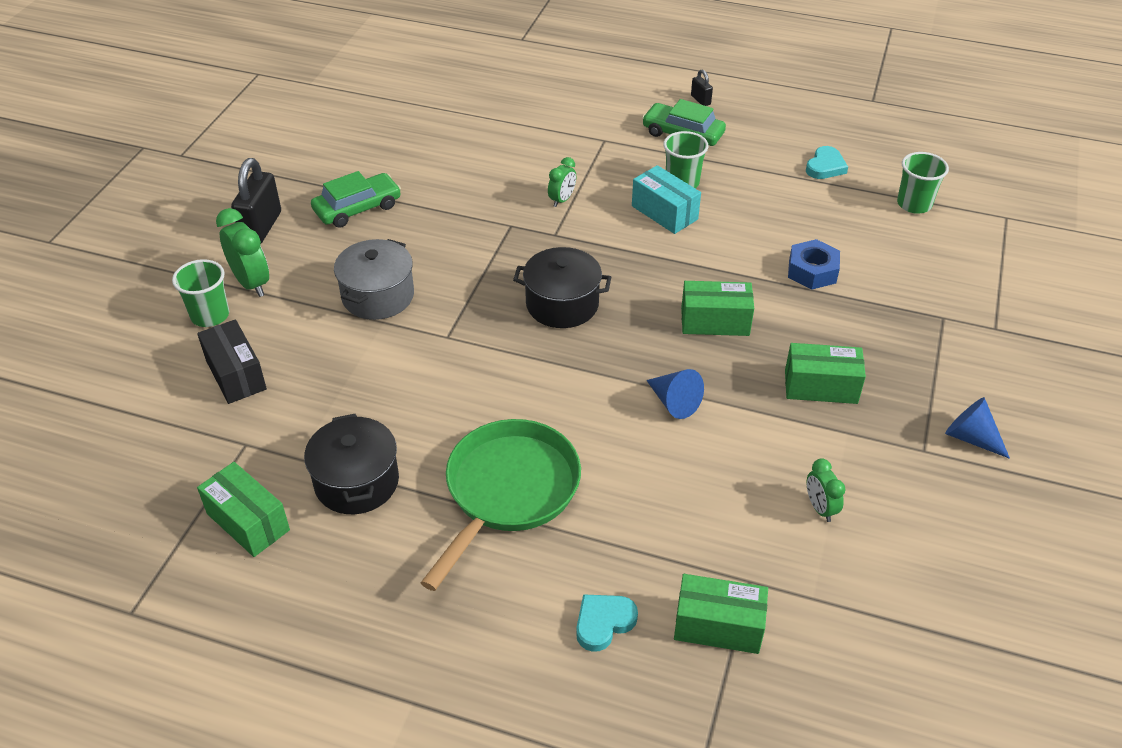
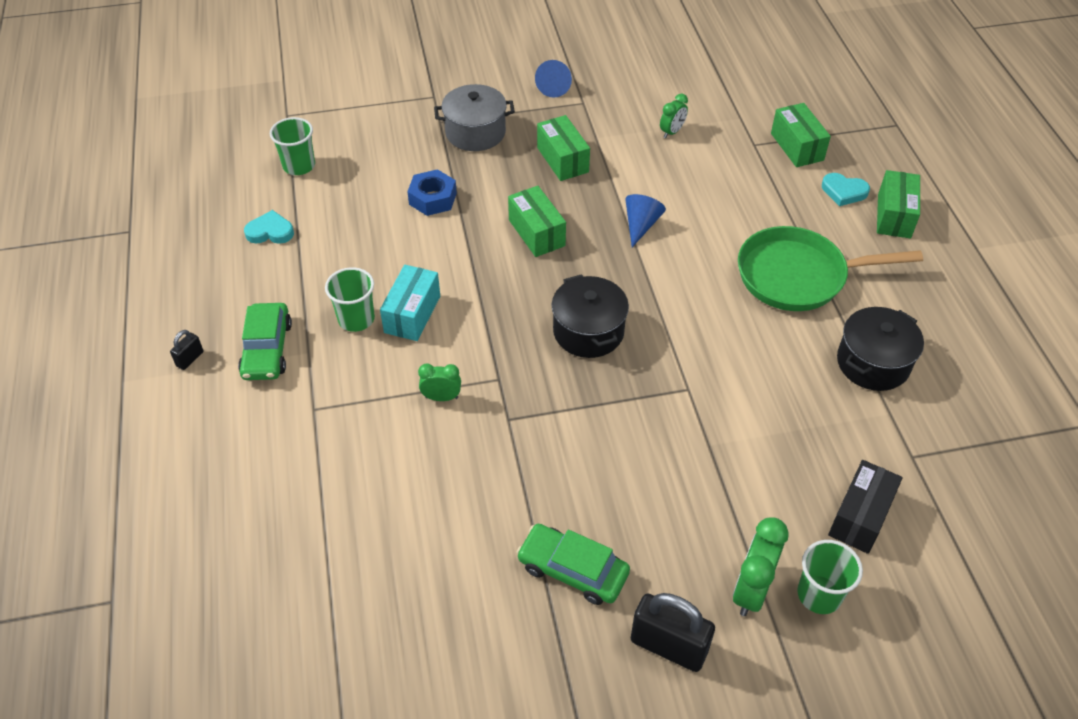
camera: 120 degrees left, 5 degrees up
(248, 522) = (965, 406): green box -> green box (894, 216)
(261, 227) = (668, 646): black padlock -> black padlock turned 45 degrees clockwise
(378, 296) = (682, 469): grey pot -> grey pot (475, 132)

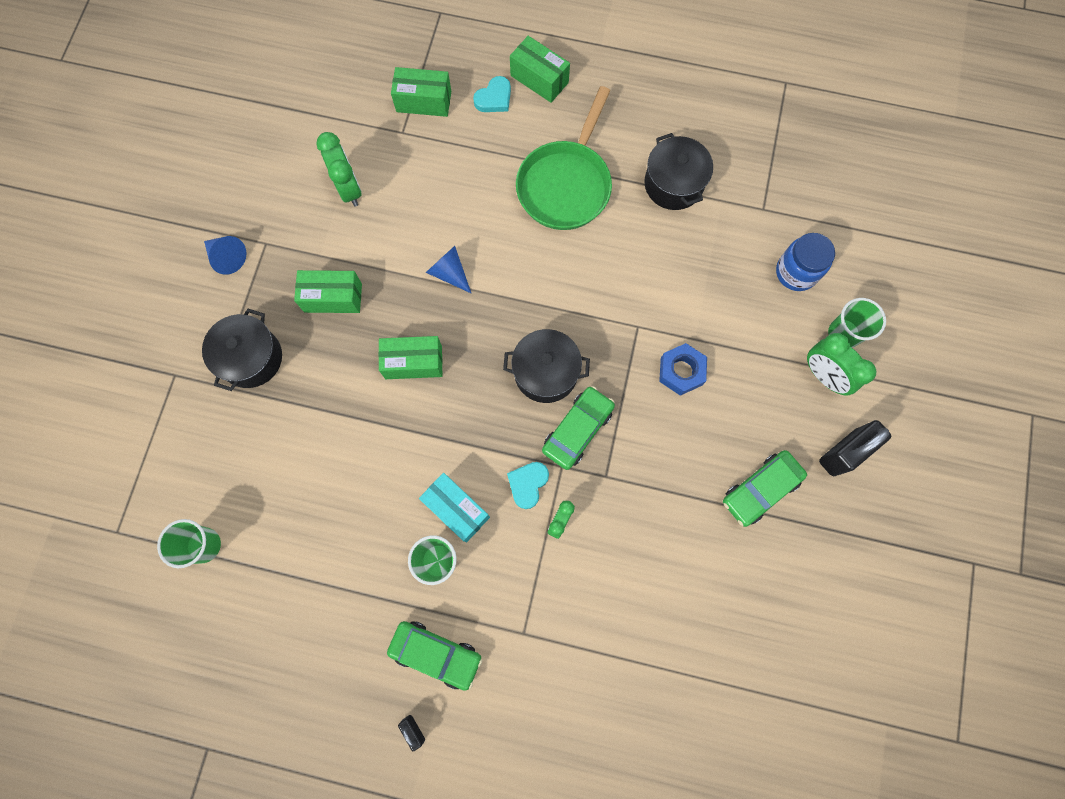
camera: 65 degrees left, 25 degrees up
(270, 232) = (284, 604): turquoise heart -> turquoise heart (528, 484)
(432, 198) = (321, 434): blue nut -> blue nut (681, 371)
(475, 132) = (251, 358): grey pot -> black pot
(544, 378) = (577, 430): none -> green car
(672, 132) = (349, 189): green clock -> green clock, size x1.66
(860, 516) = (796, 272): black box -> blue jar

